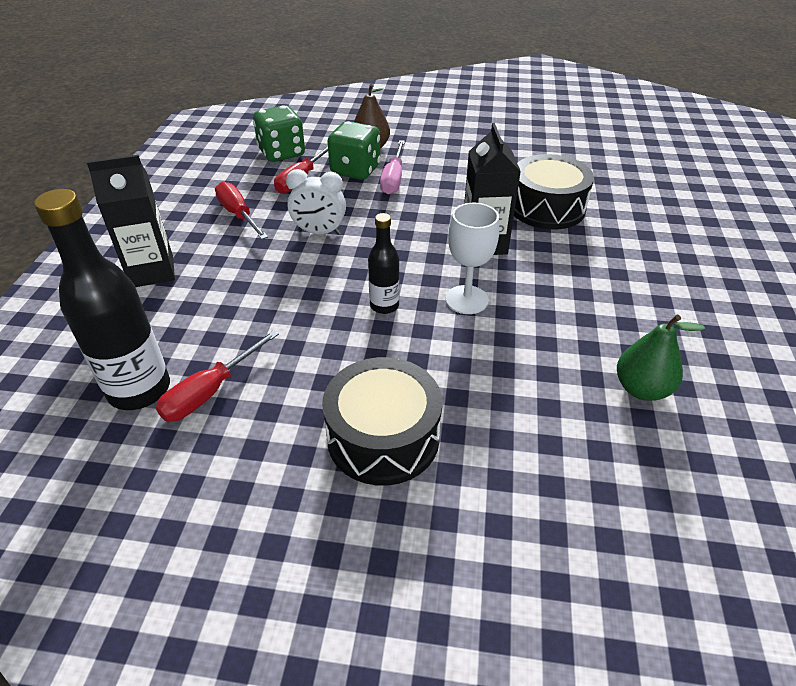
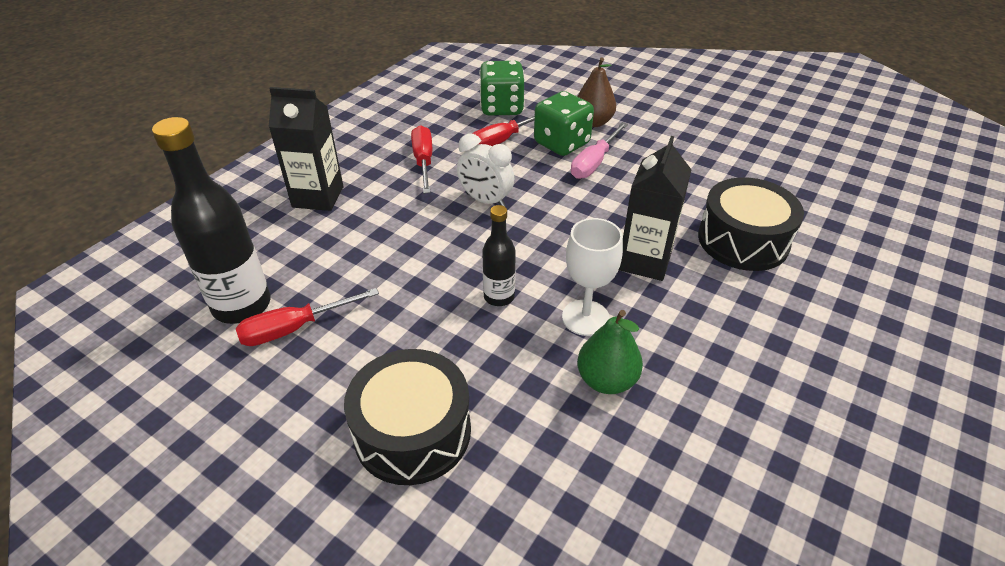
camera: 25 degrees right, 0 degrees up
(641, 389) = (714, 488): green pear -> green pear (606, 380)

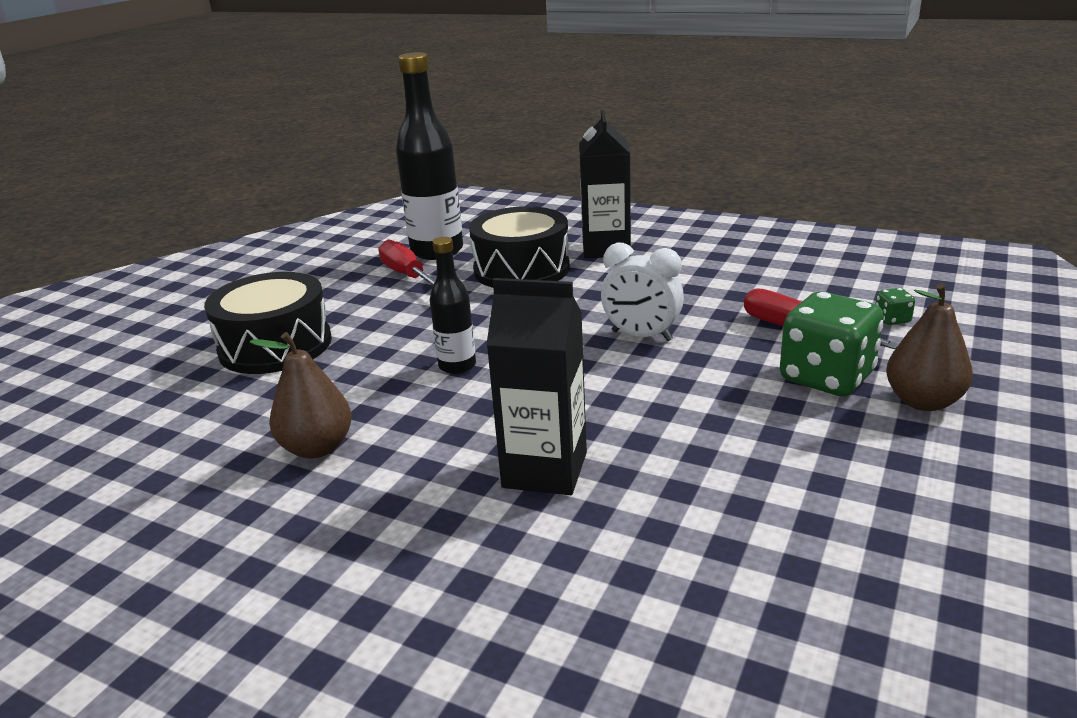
camera: 85 degrees right, 15 degrees down
(423, 161) = (706, 288): red screwdriver -> none
(485, 200) = (641, 336): white clock -> white clock turned 90 degrees counterclockwise
(501, 108) = (892, 319): green dice -> green dice, size x0.42
(585, 318) = (423, 426): white goblet -> none
(594, 162) = (790, 411): pink screwdriver -> none
(606, 380) = (317, 448): green pear -> brown pear
(743, 240) = (630, 583): black drum -> black drum (521, 269)

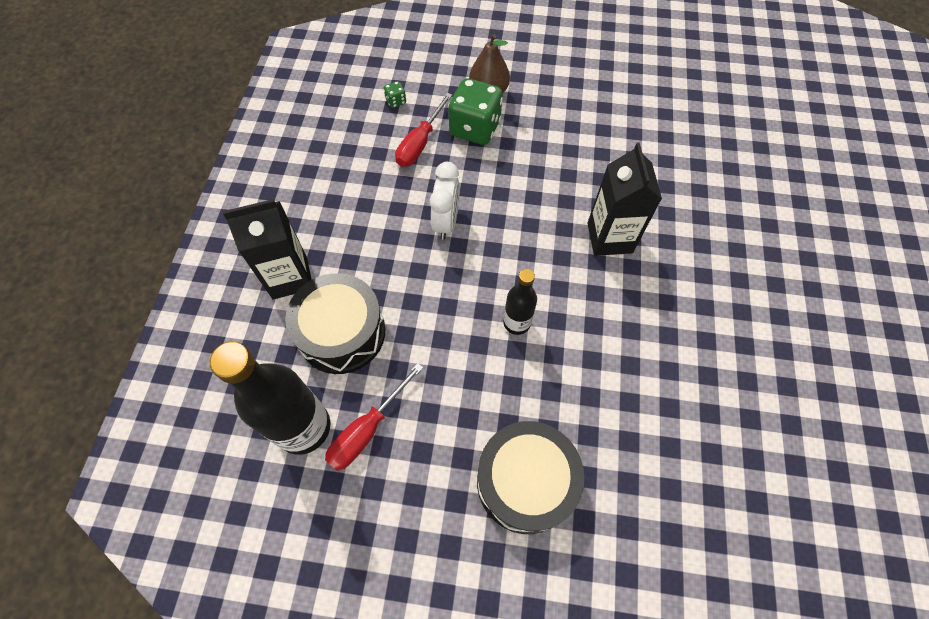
camera: 110 degrees left, 35 degrees up
(317, 448) = (639, 368): brown pear -> none

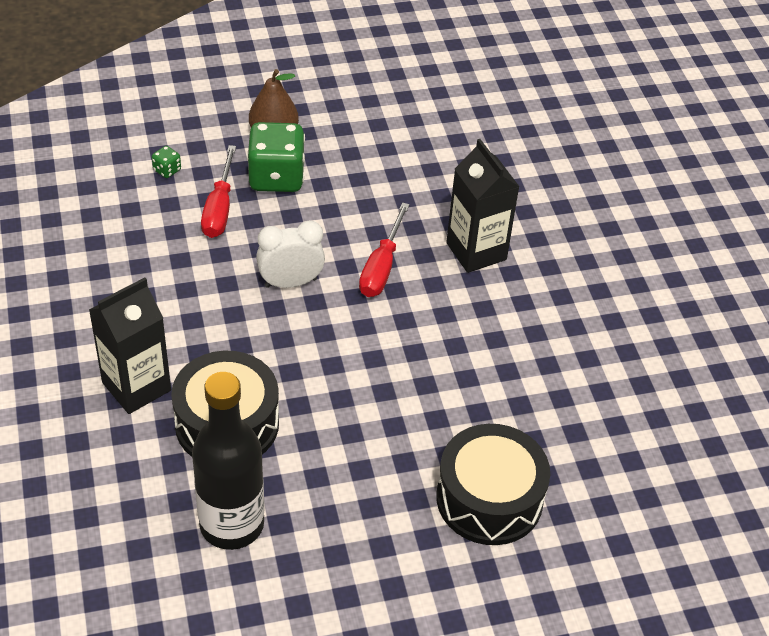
camera: 25 degrees left, 15 degrees down
(367, 429) = (303, 504): red screwdriver -> red screwdriver (381, 267)
(446, 222) = (290, 282): white clock -> white clock turned 90 degrees counterclockwise
(516, 323) = (414, 359): black bottle -> none

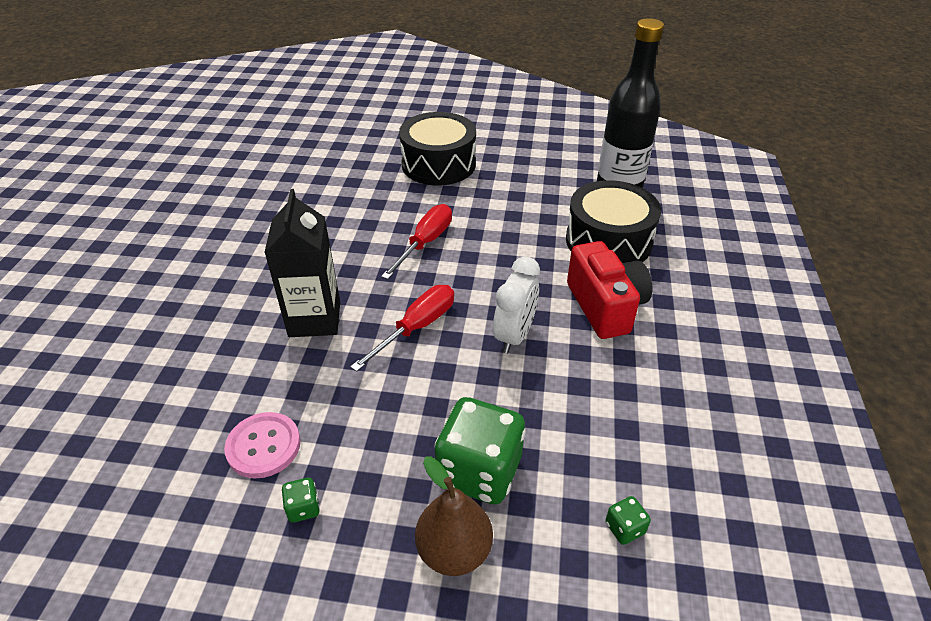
camera: 155 degrees left, 5 degrees down
(136, 386) = (682, 283): black carton -> none
(213, 335) = (605, 306): none -> red camera
(219, 208) = (565, 444): red screwdriver -> red screwdriver (425, 243)
(290, 282) = (514, 336): white clock -> white clock turned 75 degrees counterclockwise
(381, 131) = (303, 508): none -> green dice
(436, 155) = (263, 446): none -> pink button

